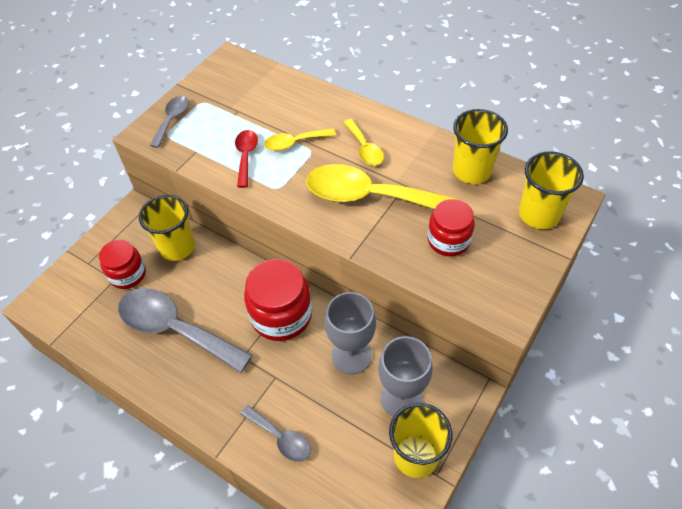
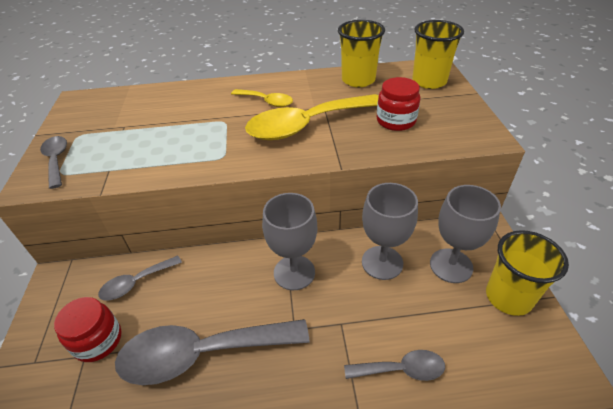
camera: 40 degrees left, 10 degrees down
(177, 247) = (136, 283): yellow cup -> grey spoon
(246, 156) = (166, 150): red spoon -> none
(281, 315) = (294, 272): red jar -> grey goblet
(294, 143) = (203, 123): yellow spoon -> none

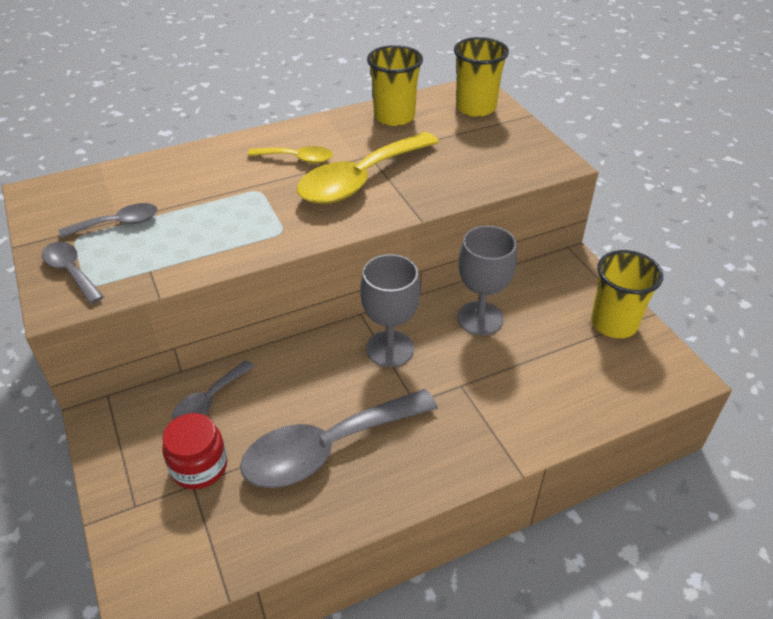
camera: 20 degrees left, 0 degrees up
(396, 121) = (458, 160): red jar -> none
(401, 369) = (535, 410): grey spoon -> grey spoon (118, 224)
(451, 265) = (550, 306): grey goblet -> none

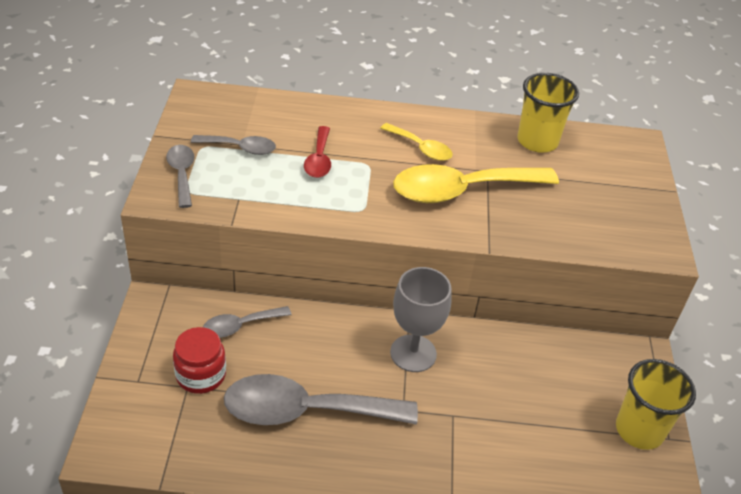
camera: 25 degrees right, 0 degrees up
(207, 204) = (319, 159): none -> red spoon
(475, 108) = (623, 162): yellow cup -> none
(480, 318) = (512, 364): grey goblet -> none

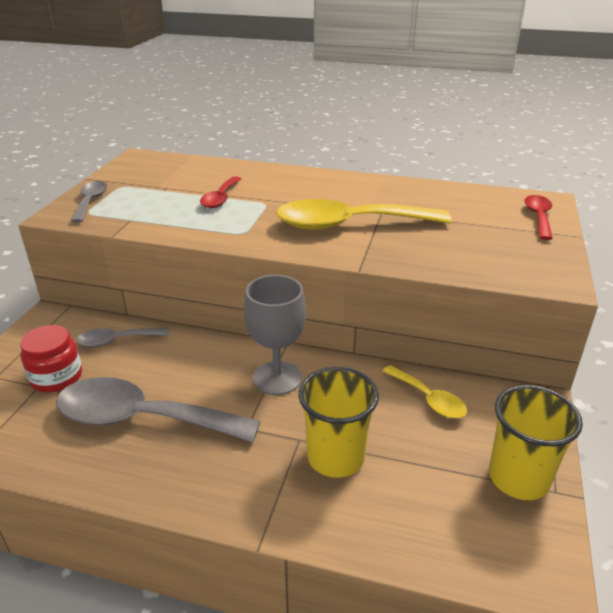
camera: 15 degrees right, 10 degrees down
(240, 148) = (154, 188): grey spoon -> none
(421, 148) = (321, 195): yellow spoon -> yellow spoon (428, 399)
(537, 141) = (440, 195): yellow cup -> yellow cup (335, 457)
(634, 167) = (538, 217): none -> red spoon

